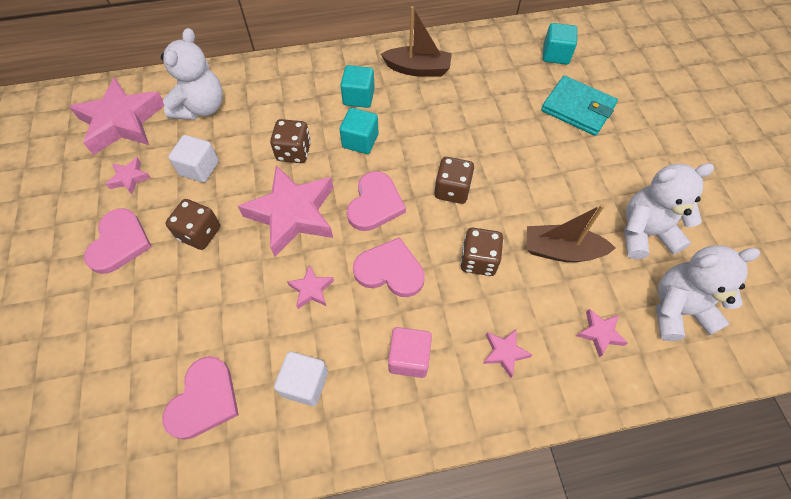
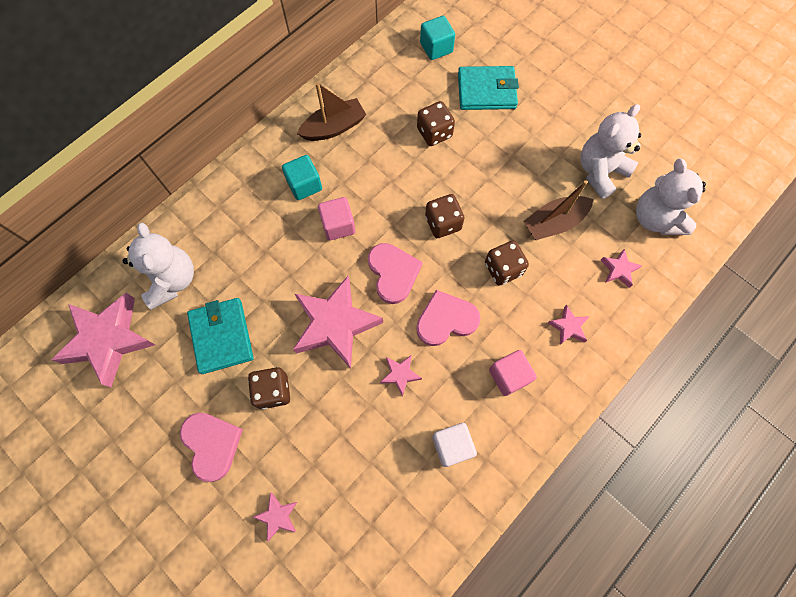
camera: 35 degrees left, 10 degrees up
(130, 178) = (167, 385): pink star -> pink star (277, 516)
(199, 168) = (222, 336): white cube -> turquoise wallet
(204, 400) = (390, 510): pink heart -> none
(294, 152) = (291, 270): brown dice -> brown dice (434, 133)
(360, 141) = (338, 225): turquoise cube -> pink cube
(678, 310) = (655, 218): white teddy bear -> white teddy bear turned 60 degrees counterclockwise

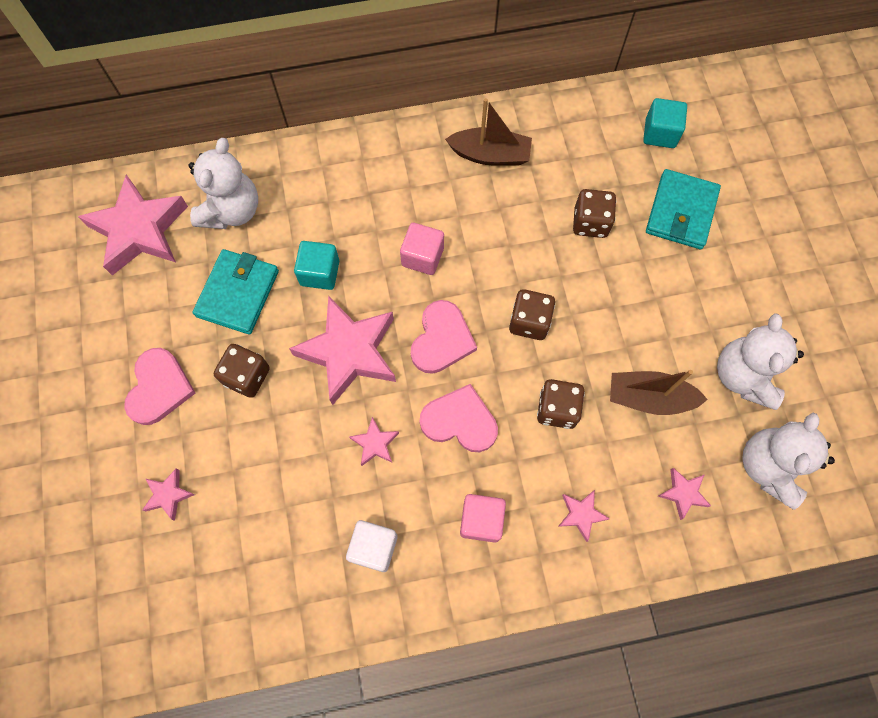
camera: 35 degrees right, 0 degrees up
(304, 185) = (419, 195): turquoise cube -> turquoise cube (320, 273)
(486, 91) = (681, 212): turquoise wallet -> turquoise wallet turned 75 degrees clockwise
(600, 171) = (743, 376): white teddy bear -> white teddy bear turned 75 degrees counterclockwise

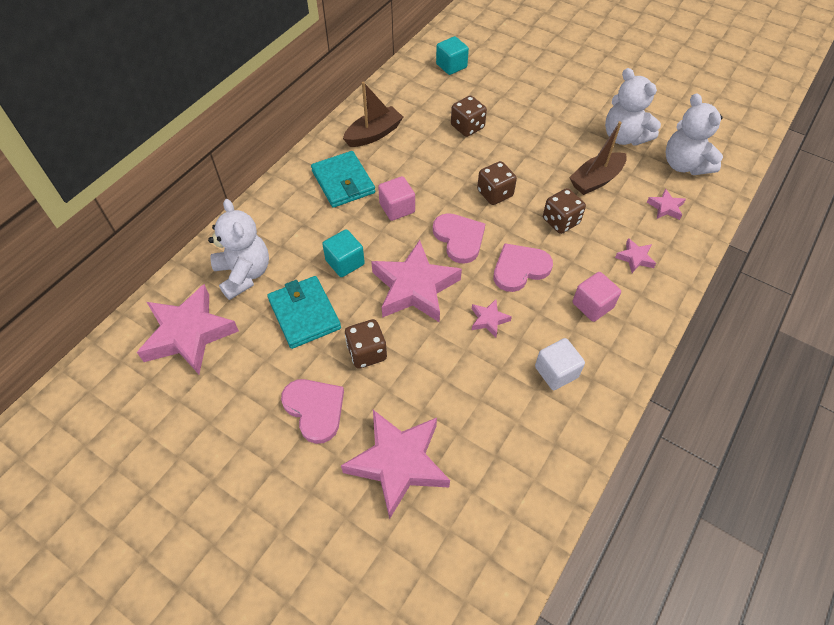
camera: 45 degrees left, 15 degrees down
(169, 495) = (398, 463): pink star -> pink star, size x2.26
(681, 212) = (505, 91): turquoise wallet -> turquoise wallet (343, 182)

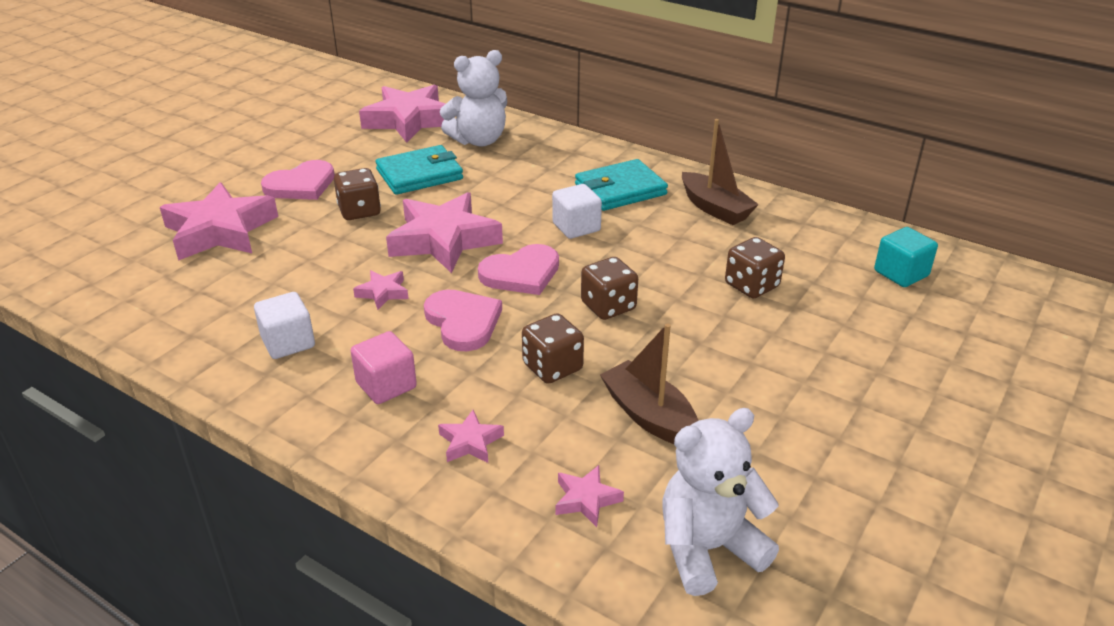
camera: 90 degrees right, 20 degrees down
(345, 262) = (488, 195): turquoise cube -> none
(397, 208) = (576, 227): pink cube -> white cube
(624, 137) = (773, 466): white teddy bear -> none

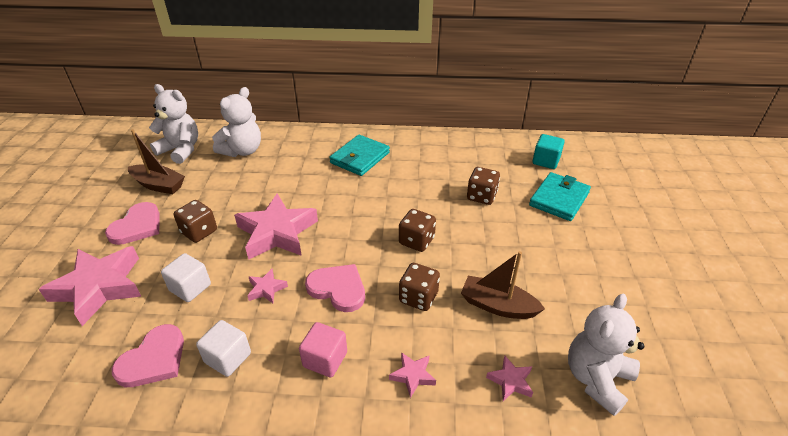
camera: 30 degrees left, 5 degrees up
(409, 120) = (181, 150): pink star -> white teddy bear
(419, 174) = (221, 189): turquoise wallet -> turquoise wallet (559, 199)
(521, 273) = (347, 238): pink heart -> pink heart (153, 359)
(576, 227) = (354, 193): white cube -> white cube (190, 287)
(715, 208) = (423, 153): brown boat -> brown boat (159, 185)

